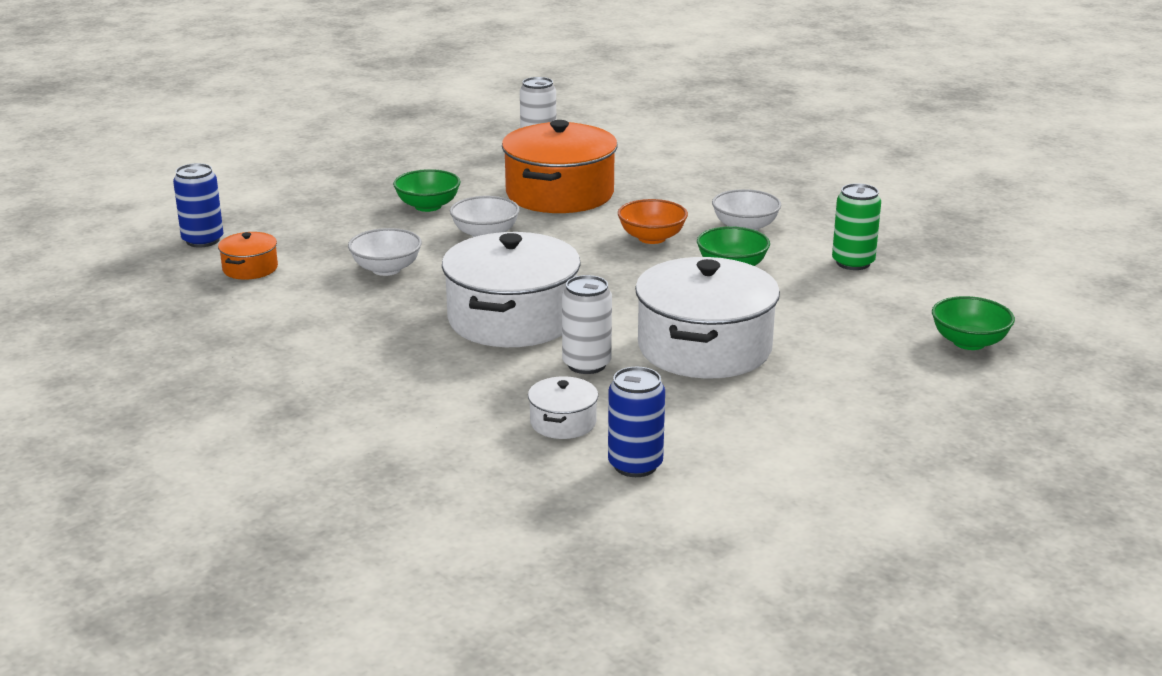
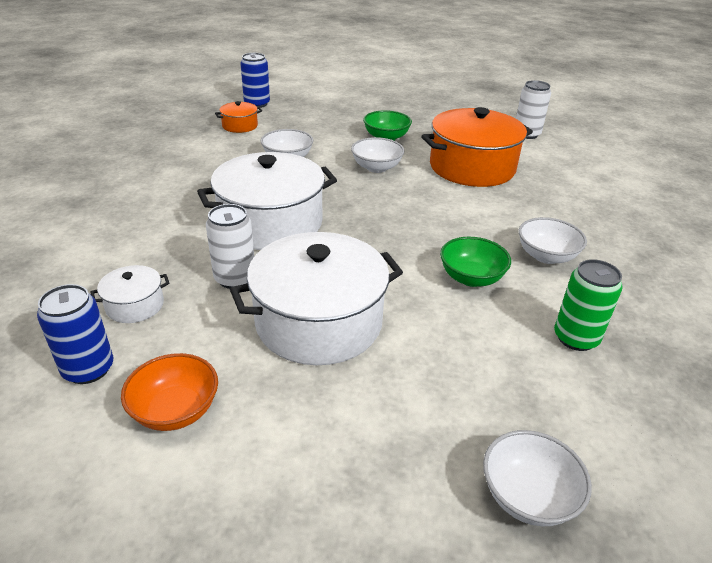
camera: 50 degrees right, 10 degrees up
(652, 238) = (464, 225): orange bowl -> orange bowl (176, 410)
(969, 342) = (528, 496): green bowl -> white bowl

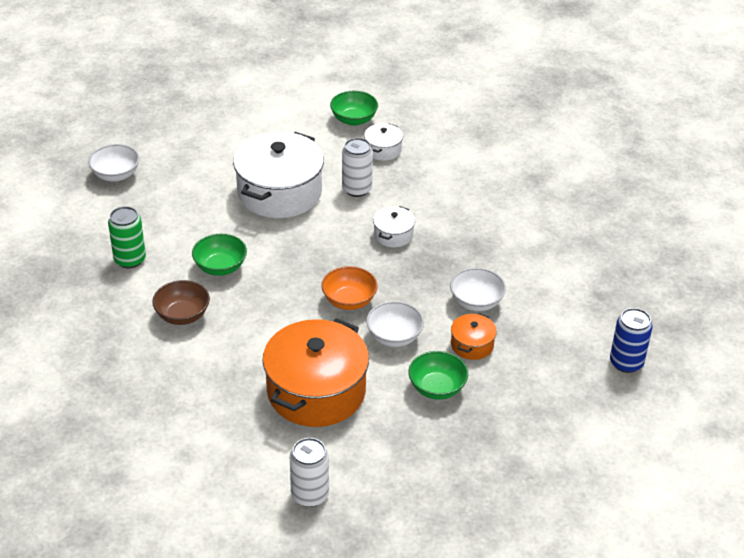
camera: 140 degrees right, 5 degrees up
(88, 369) = (354, 120): blue can -> green bowl
(176, 410) = (292, 127): orange bowl -> orange bowl (349, 301)
(240, 126) = (580, 318): orange pot -> orange pot (472, 345)
(271, 223) = (393, 235): white pot -> white pot, size x0.45
(546, 256) = (182, 315): white bowl -> brown bowl

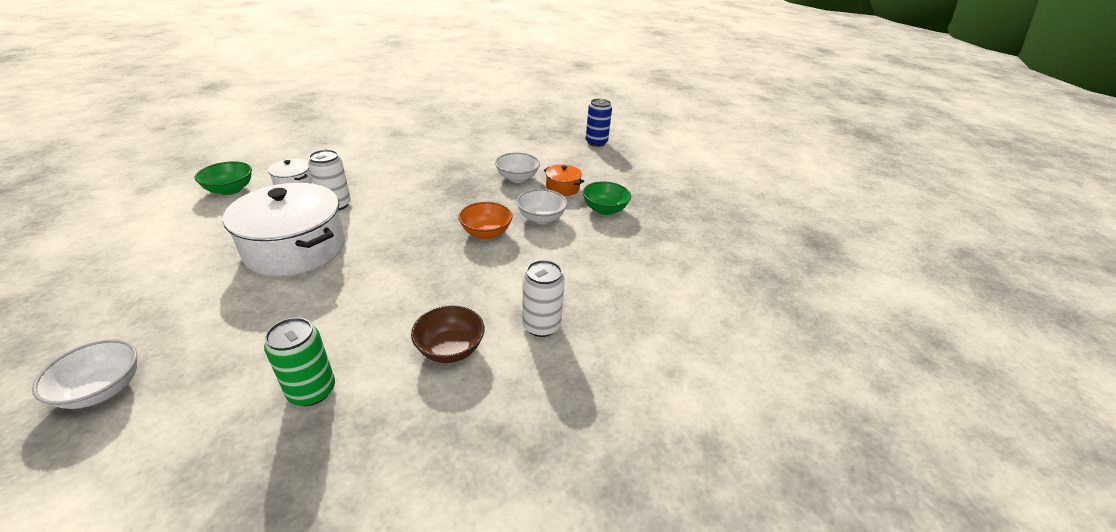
camera: 80 degrees left, 5 degrees down
(220, 267) = (386, 307): green bowl -> none
(310, 495) = (721, 291): white can -> white can (541, 325)
(316, 391) = (595, 268): orange pot -> none
(393, 235) = (414, 198): white pot -> none

